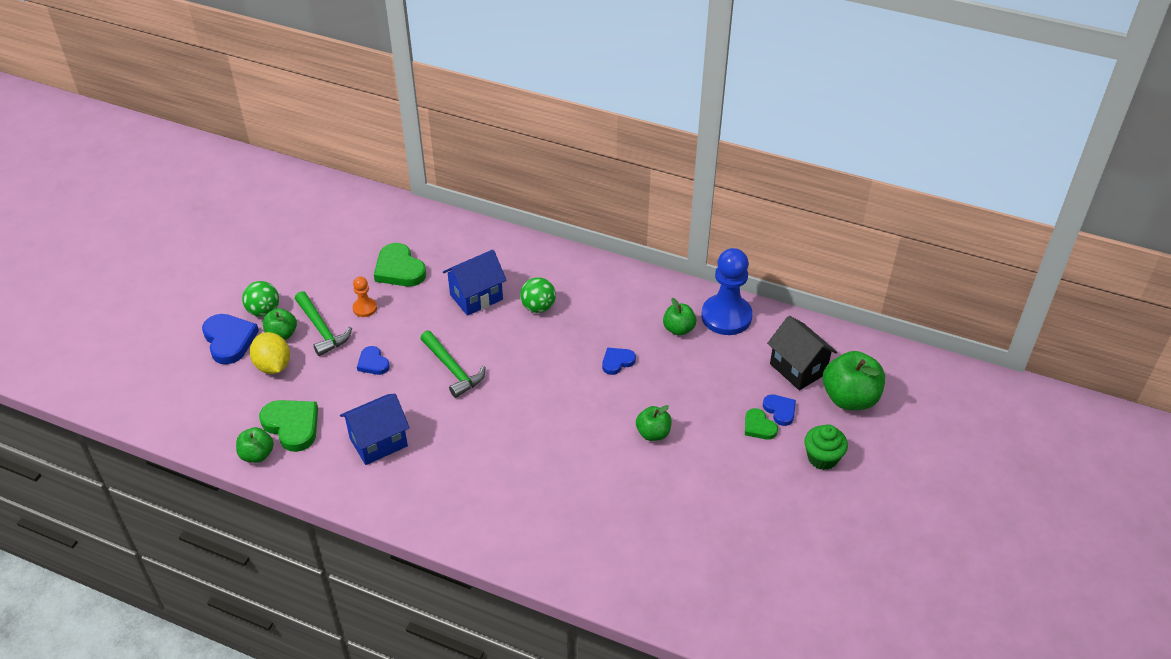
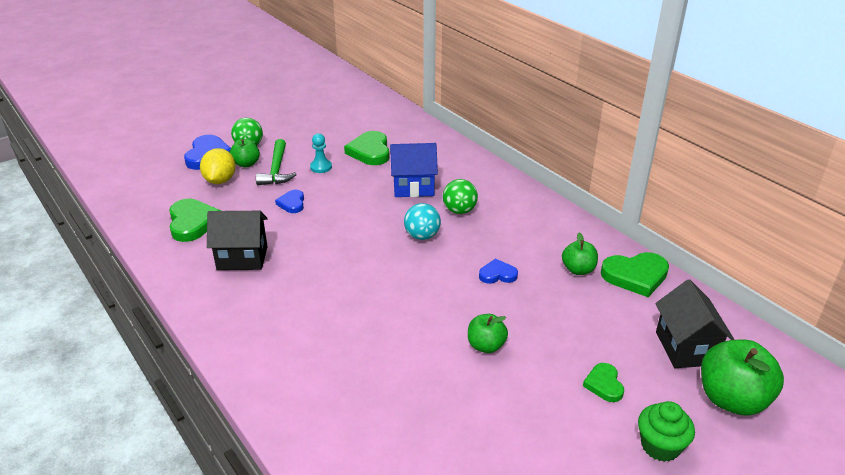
camera: 30 degrees right, 10 degrees down
(257, 455) = (149, 232): green apple -> none
(365, 308) = (321, 167): orange pawn -> turquoise pawn
(378, 442) = (242, 258): blue house -> black house
(452, 369) = (349, 229): green hammer -> none
(525, 349) = (422, 236): none -> turquoise ball
(726, 316) = (635, 276): blue pawn -> green heart
(780, 410) = (639, 379): blue heart -> none

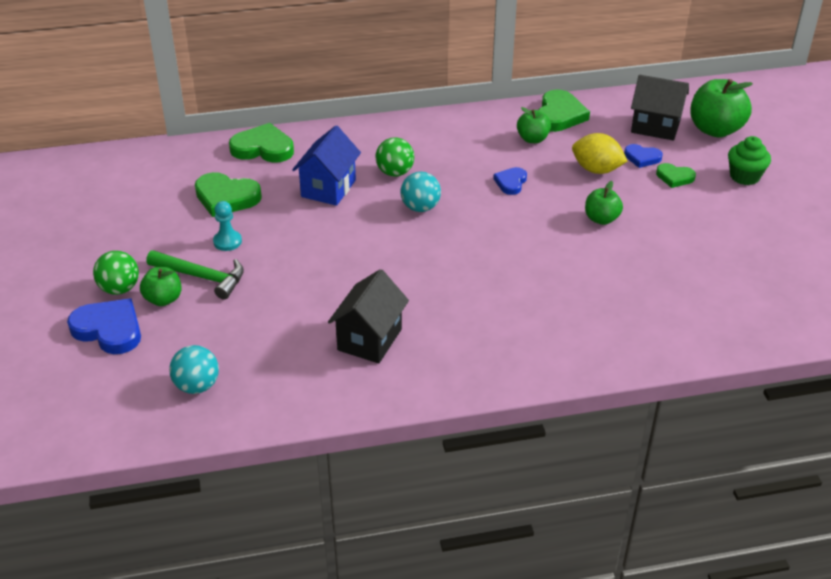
camera: 65 degrees left, 5 degrees up
(165, 202) = (197, 386): none -> turquoise ball
(192, 223) = (265, 368): green heart -> green heart (263, 148)
(220, 180) = (185, 329): yellow lemon -> yellow lemon (596, 170)
(292, 203) = (288, 280): blue heart -> blue heart (642, 158)

